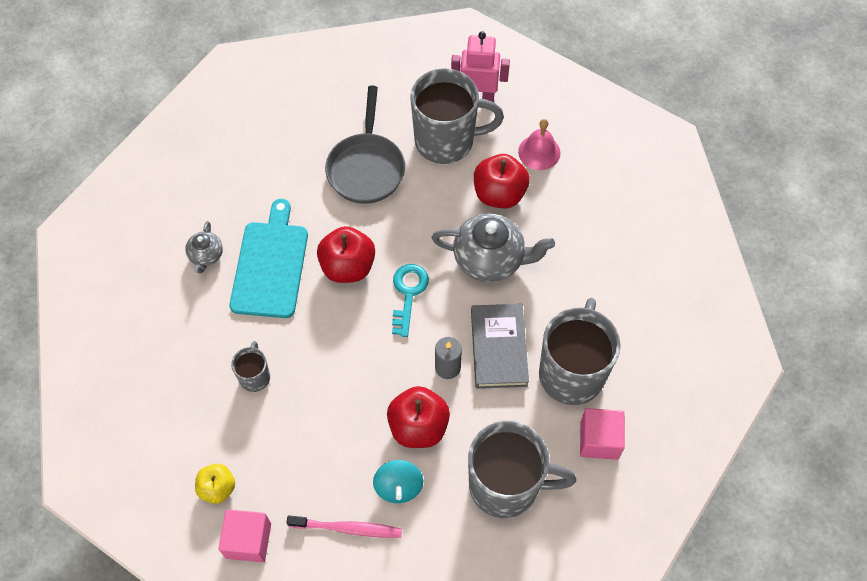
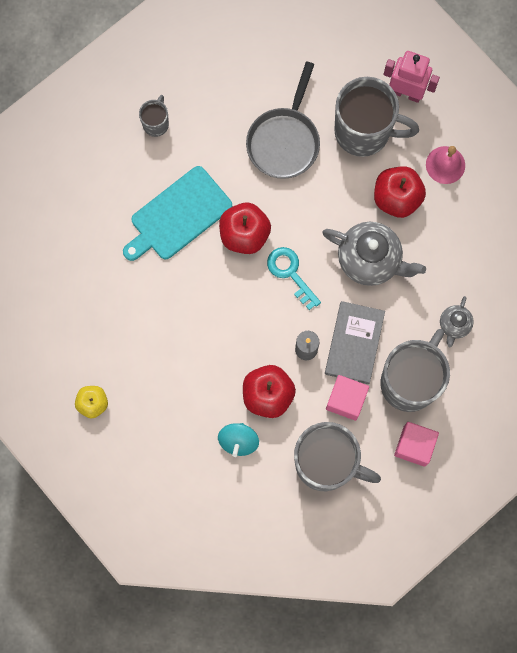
camera: 15 degrees right, 15 degrees up
(206, 256) = (124, 192): grey teapot -> grey teapot (454, 325)
(248, 540) = (108, 453): pink cube -> pink cube (346, 400)
(255, 376) = (143, 315): grey mug -> grey mug (156, 123)
(270, 265) = (178, 215): turquoise cutting board -> turquoise cutting board turned 150 degrees counterclockwise
(348, 528) = (189, 464): pink toothbrush -> none
(408, 293) = (290, 273): turquoise key -> turquoise key turned 60 degrees counterclockwise

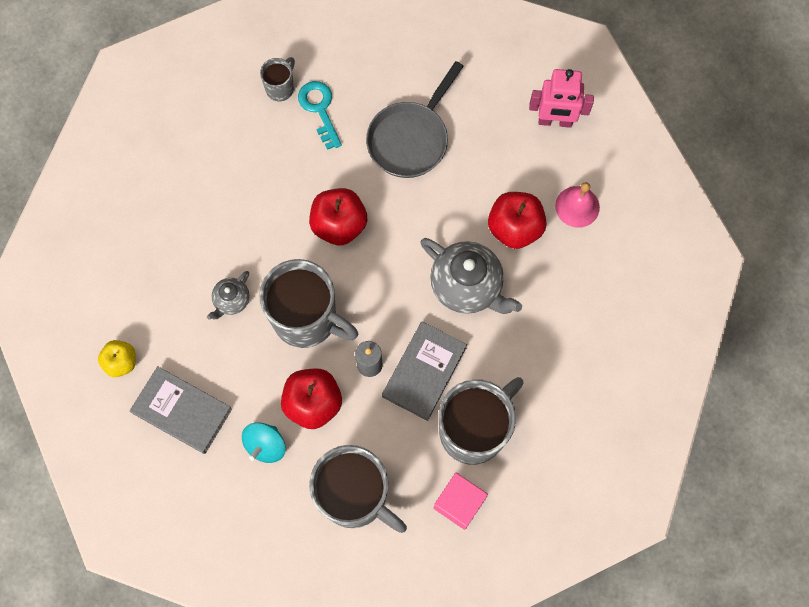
camera: 15 degrees right, 5 degrees down
(158, 431) = (182, 411): none -> grey book
(178, 215) = (274, 187): turquoise cutting board -> none
(290, 273) = (376, 278): turquoise key -> turquoise key (319, 109)
(346, 400) = (397, 431): pink cube -> none
(364, 132) = (498, 150): grey mug -> grey mug (307, 319)
(406, 92) = (555, 121): pink robot -> pink robot turned 150 degrees clockwise
(454, 325) = (541, 380): grey teapot -> grey teapot (231, 300)

